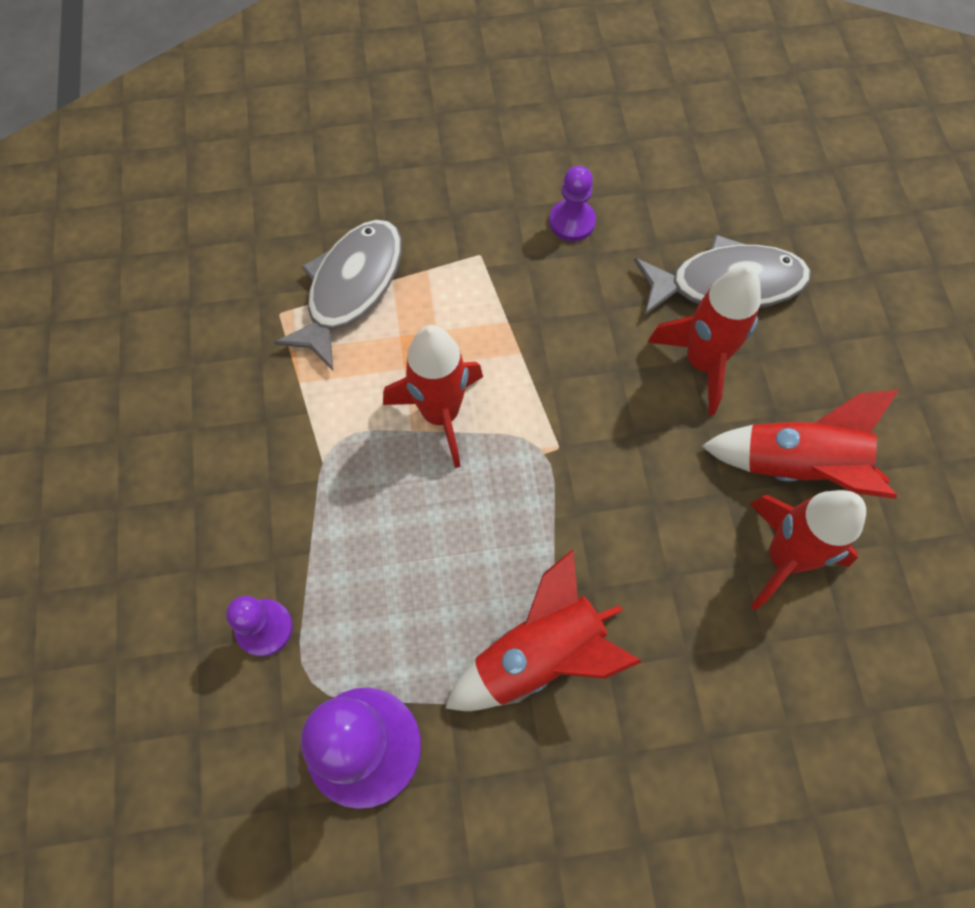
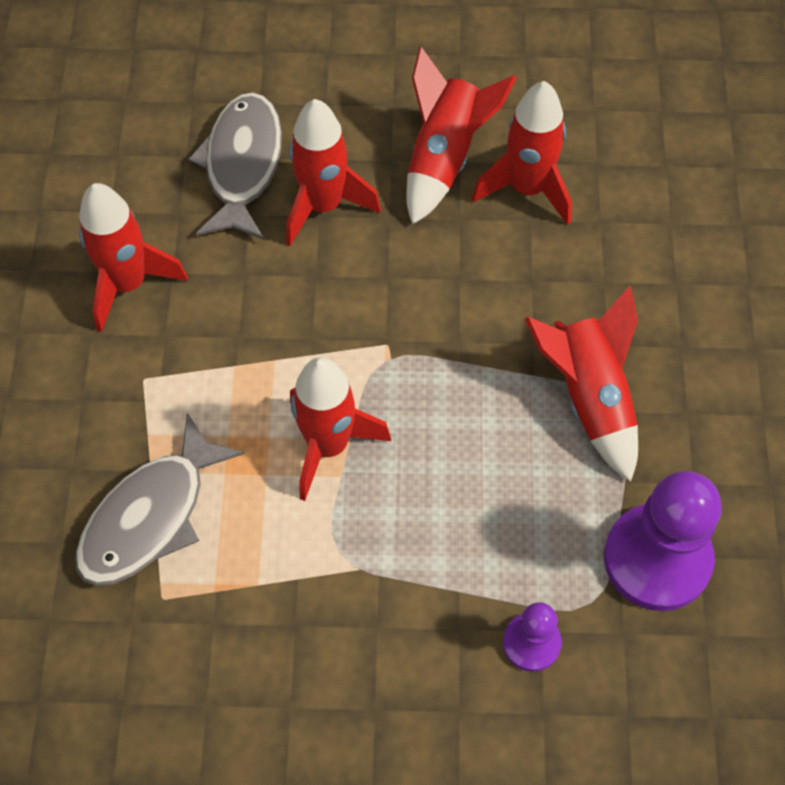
camera: 80 degrees left, 5 degrees down
(351, 288) = (150, 516): grey fish -> grey fish turned 90 degrees counterclockwise
(572, 222) = (128, 284): purple pawn -> red rocket

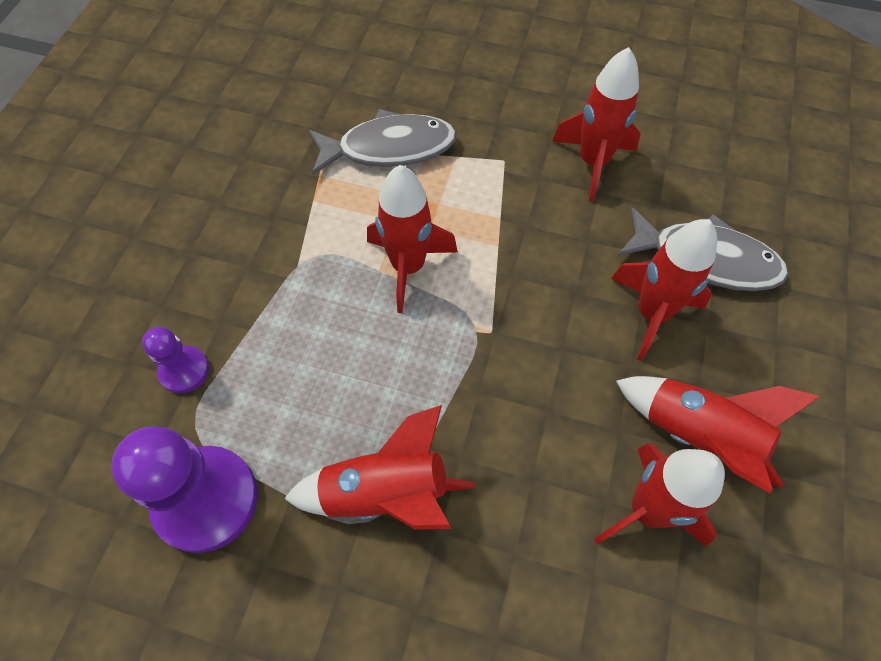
camera: 105 degrees right, 0 degrees up
(150, 516) = (389, 148): grey fish -> grey fish turned 120 degrees clockwise

